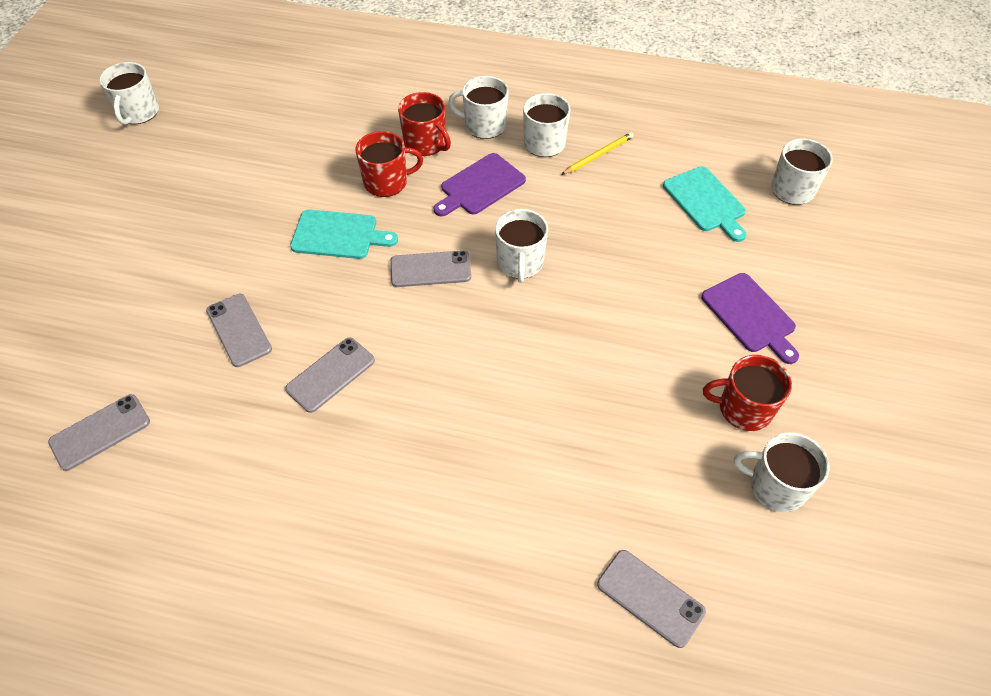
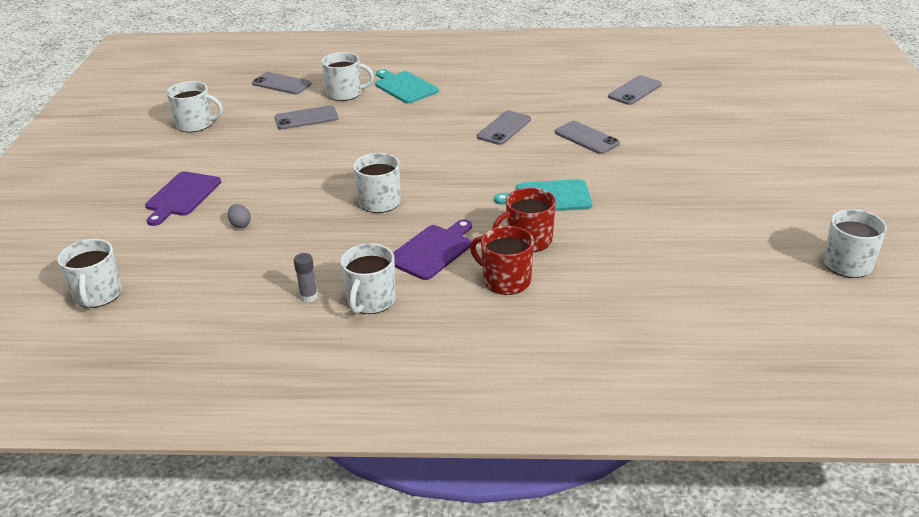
camera: 170 degrees right, 20 degrees down
(430, 269) = (456, 187): grey phone -> grey phone (306, 118)
(484, 125) = (446, 308): white mug -> white mug (345, 93)
(598, 155) = (308, 297): yellow pencil -> grey glue stick
(672, 255) = (240, 224): none -> grey egg
(706, 202) = (196, 270): turquoise cutting board -> turquoise cutting board (404, 87)
(743, 408) = (205, 150): red mug -> none
(750, 315) = (182, 196): purple cutting board -> purple cutting board turned 120 degrees counterclockwise

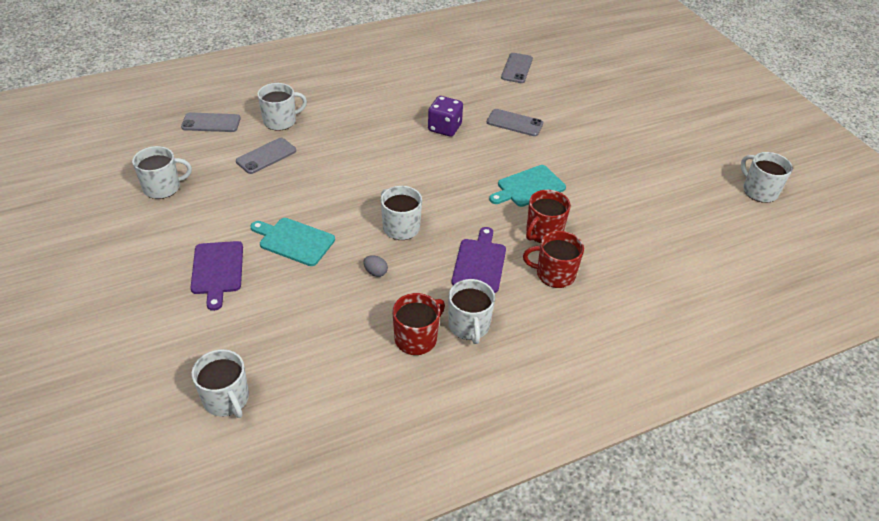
camera: 30 degrees left, 10 degrees up
(240, 224) = (298, 285): grey egg -> grey egg (375, 272)
(308, 297) = (416, 338): grey glue stick -> red mug
(404, 87) = (328, 103): turquoise cutting board -> turquoise cutting board (294, 241)
(504, 128) = (444, 128): grey phone -> purple dice

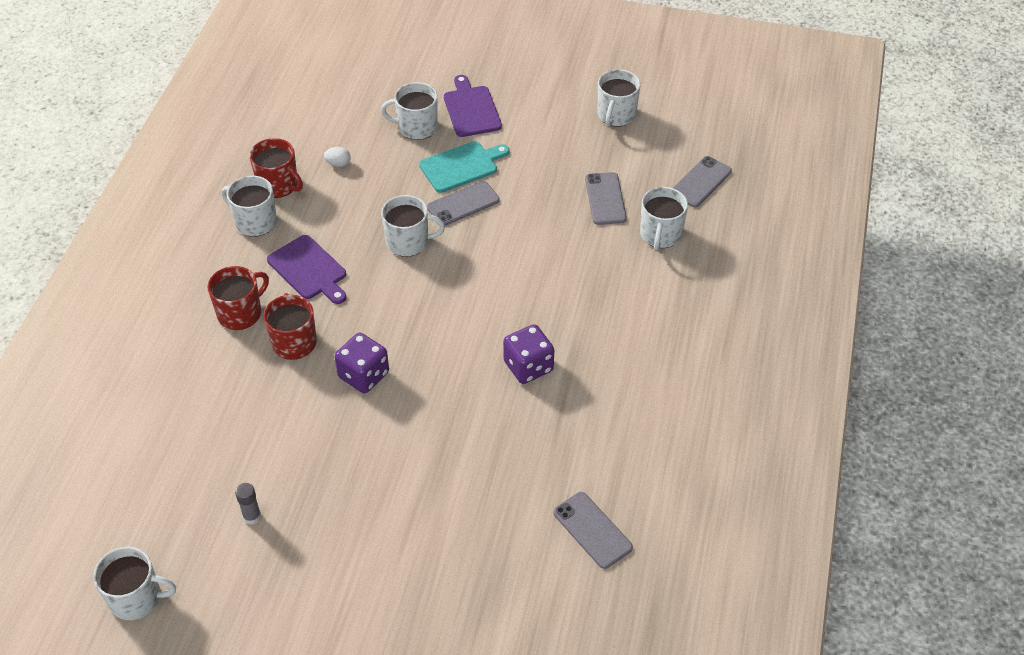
camera: 130 degrees right, 5 degrees up
(217, 270) = (471, 109): purple cutting board -> purple cutting board turned 45 degrees clockwise
(226, 399) = (337, 69): white mug -> white mug (416, 127)
(357, 315) = (338, 164): none -> white egg
(375, 272) = (371, 197): grey egg -> none
(416, 338) = (278, 185): red mug -> red mug turned 45 degrees counterclockwise
(514, 123) = (479, 441): grey phone -> grey phone (463, 204)
(528, 187) = (363, 375): turquoise cutting board -> purple dice
(664, 178) = (252, 516): none -> grey glue stick

